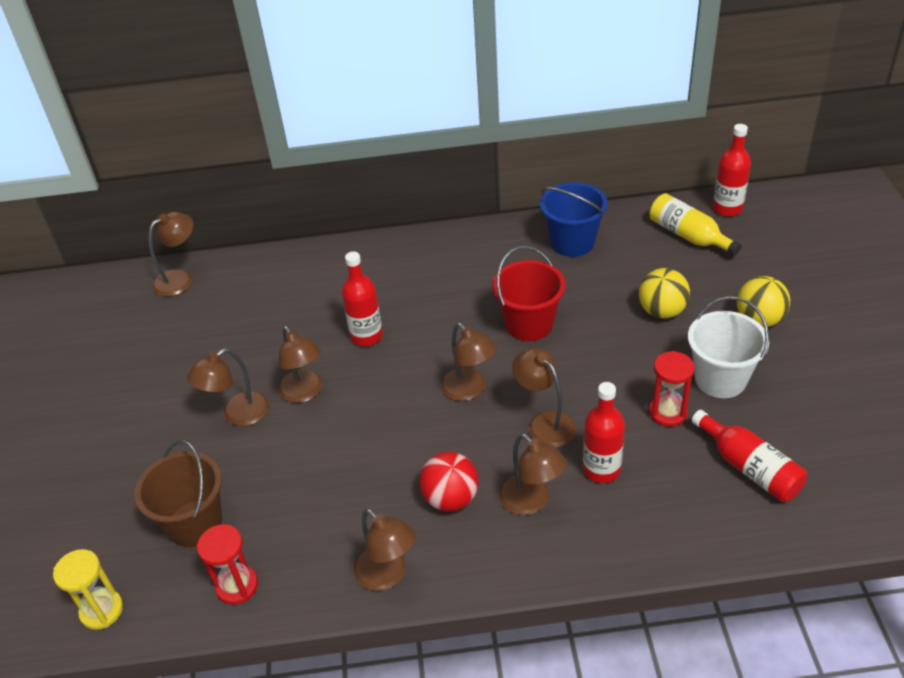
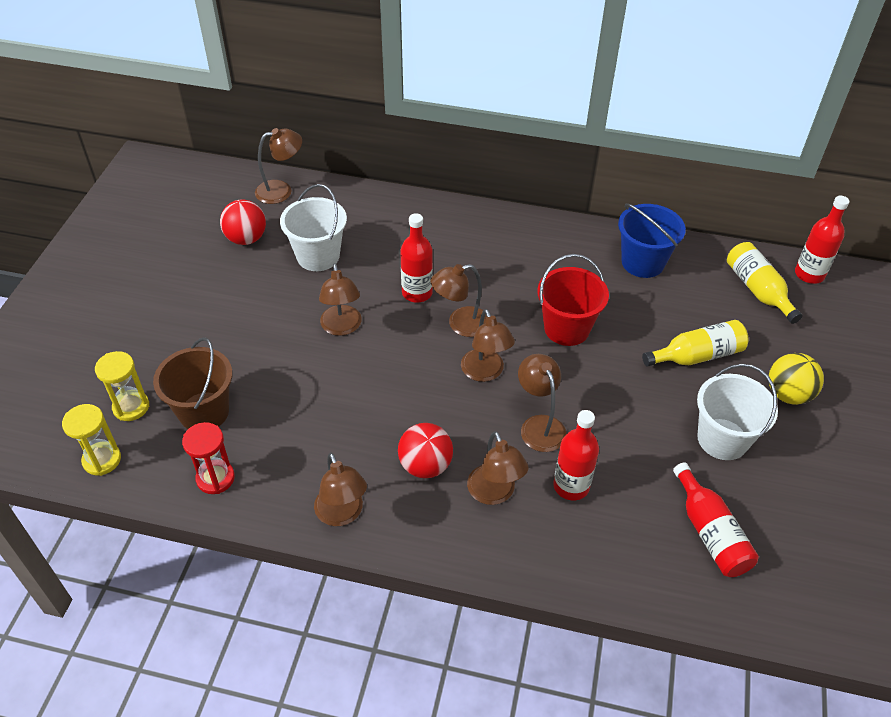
camera: 15 degrees right, 5 degrees up
(111, 545) = (131, 407): none -> yellow hourglass
(164, 337) = (246, 239): none -> red ball
(237, 414) = (278, 328): brown lamp -> brown lamp (460, 324)
(248, 331) = (318, 256): none -> white bucket
(662, 311) = (697, 356): yellow ball -> yellow bottle
(667, 412) = (657, 454): red hourglass -> none

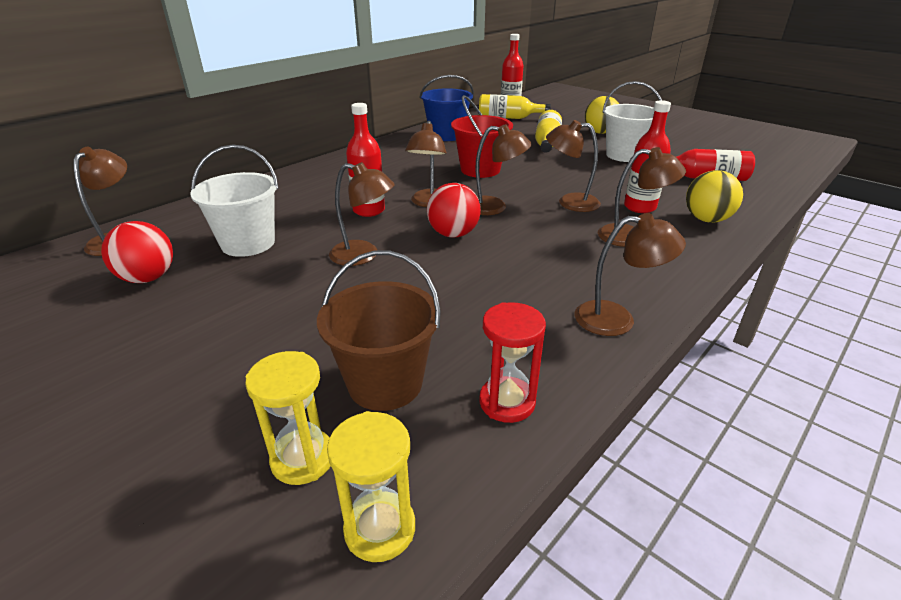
camera: 60 degrees left, 15 degrees down
(425, 465) = (580, 258): red ball -> red ball (453, 234)
(581, 551) = (706, 219): none -> yellow ball

